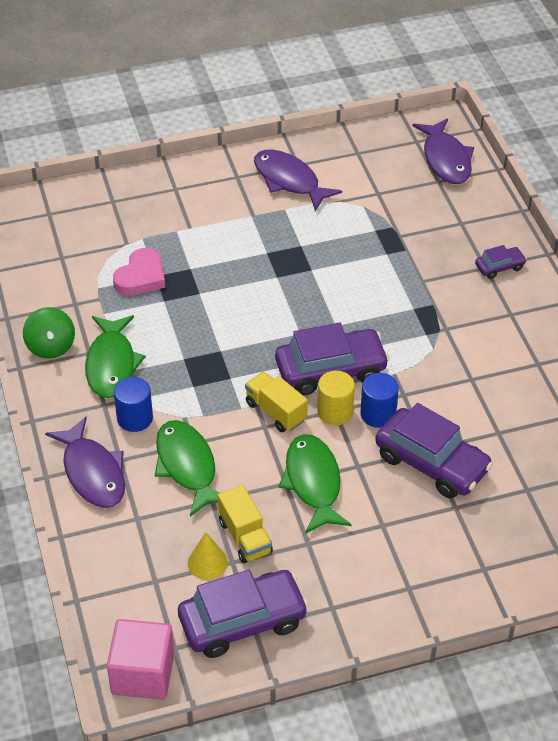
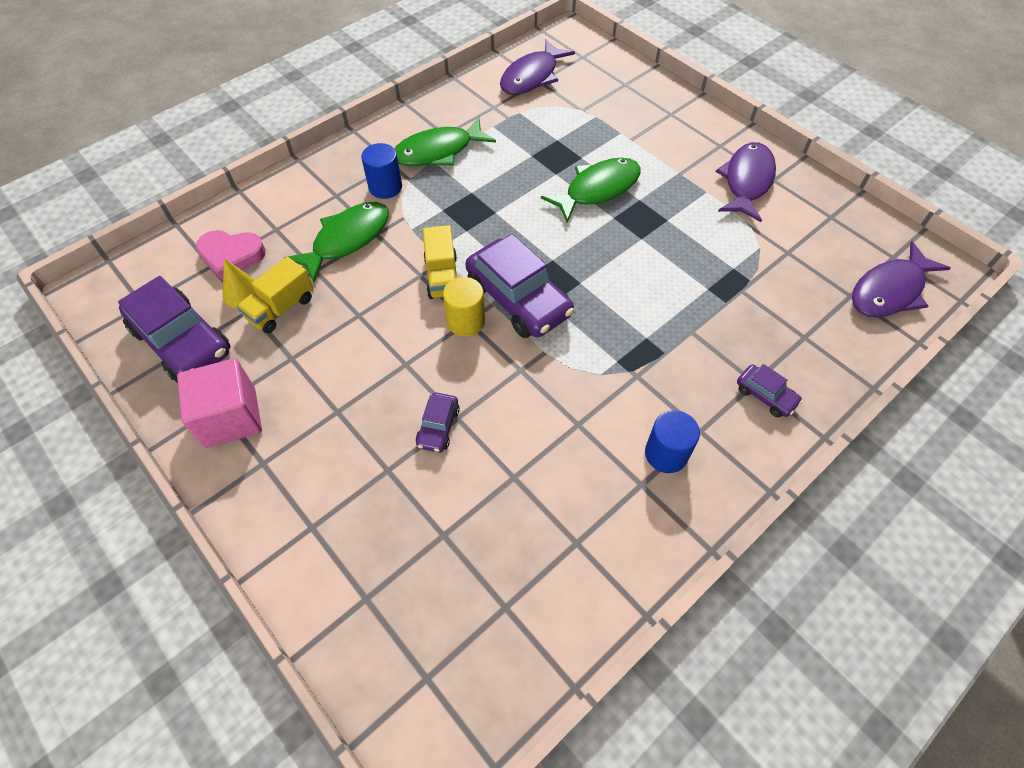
camera: 65 degrees right, 10 degrees up
(51, 346) = (437, 111): green spinning top -> none
(92, 472) = (314, 184): purple fish -> purple fish (532, 77)
(141, 277) = (549, 132): pink heart -> pink heart (231, 256)
(143, 673) = (108, 294): pink cube -> pink cube (230, 417)
(275, 411) = (442, 277): yellow truck -> yellow truck turned 150 degrees clockwise
(313, 482) = (367, 336): green fish -> green fish (597, 189)
(378, 414) = (481, 357): blue cylinder -> blue cylinder (666, 454)
(431, 463) = (438, 427): purple car -> purple car, size x0.48

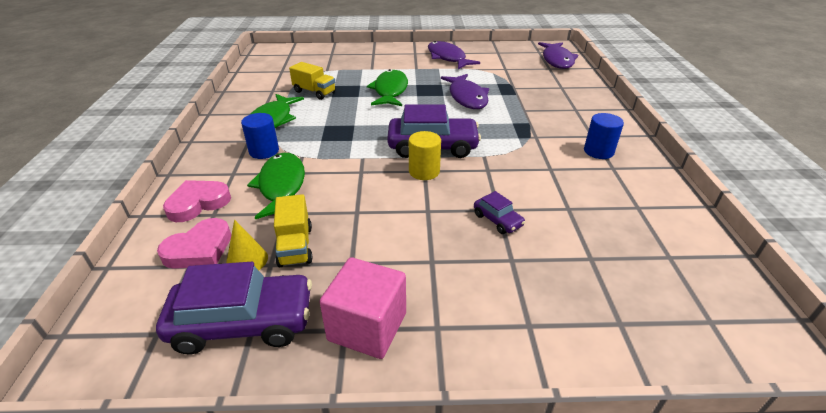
camera: 50 degrees left, 20 degrees down
(279, 209) = (198, 203): none -> pink heart
(442, 277) = (375, 164): yellow truck -> yellow truck (314, 92)
(532, 77) = (274, 71): purple fish -> purple fish (467, 97)
(765, 395) = (587, 110): purple car -> none

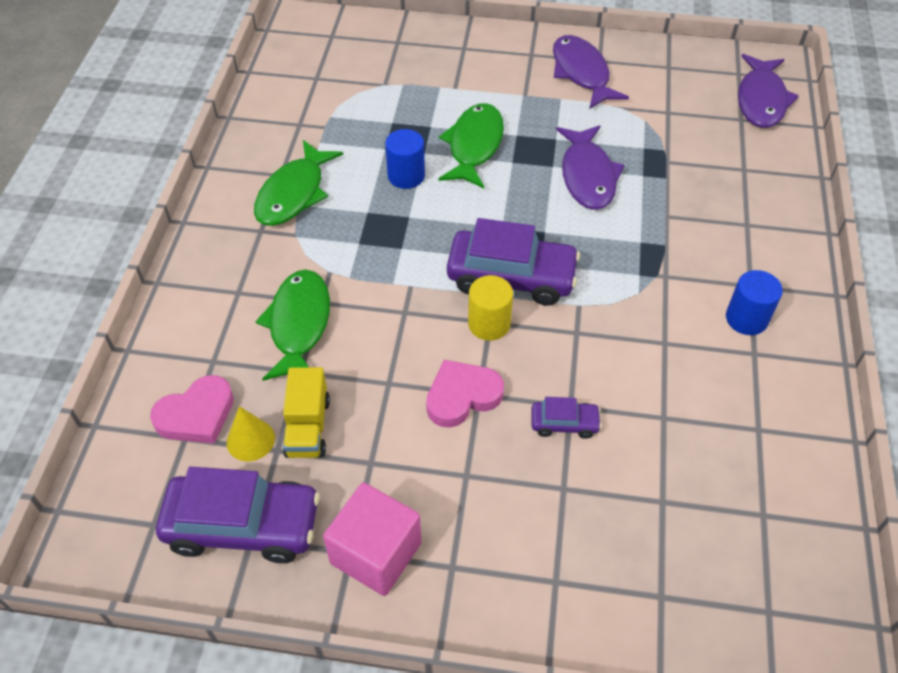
camera: 10 degrees right, 15 degrees up
(198, 203) = (194, 340): pink heart -> pink heart (462, 396)
(264, 151) = (280, 255): blue cylinder -> blue cylinder (406, 176)
(314, 92) = (361, 136): yellow truck -> none
(497, 220) = (564, 423): purple car -> purple car turned 60 degrees counterclockwise

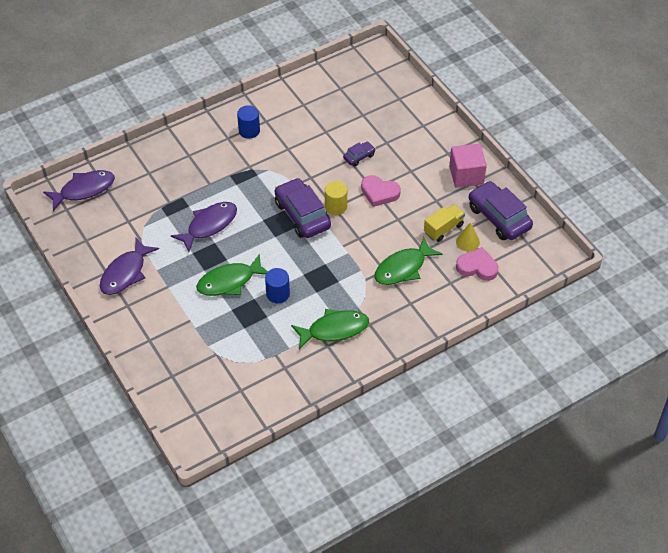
camera: 130 degrees left, 0 degrees up
(564, 423) = (359, 157): purple car -> purple car turned 90 degrees clockwise

